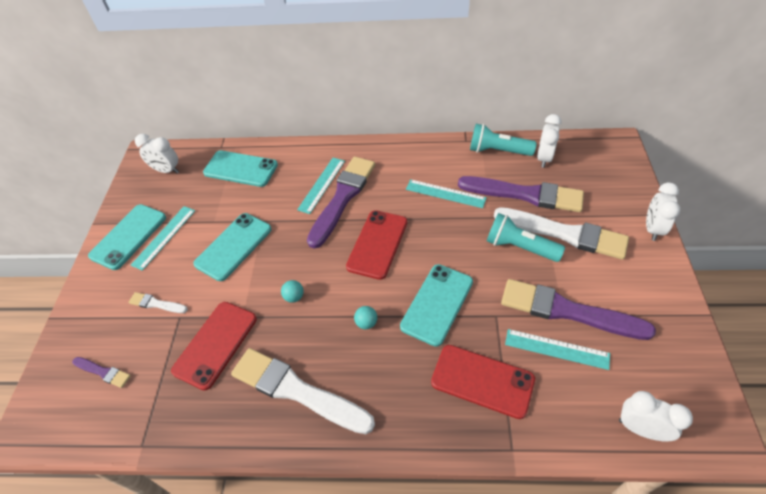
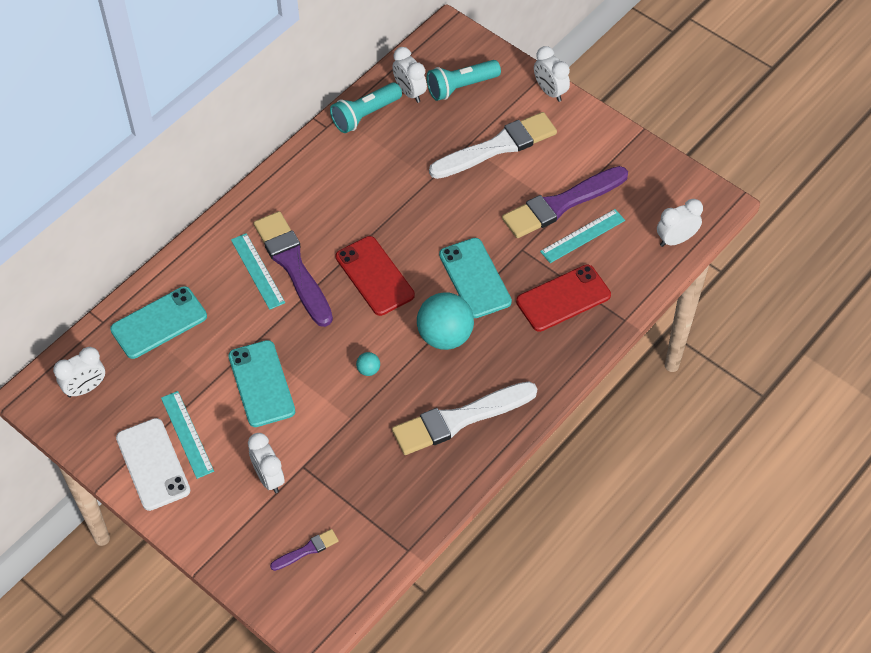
camera: 55 degrees left, 5 degrees up
(128, 236) = (153, 464): turquoise phone -> white phone
(156, 304) = (269, 477): white brush -> white clock
(215, 344) = (360, 453): red phone -> none
(366, 323) = (445, 336): turquoise ball -> turquoise ball, size x2.40
(445, 194) = (371, 189): turquoise ruler -> none
(520, 247) = (479, 185): turquoise flashlight -> turquoise flashlight (461, 87)
(525, 194) = (433, 138): purple brush -> none

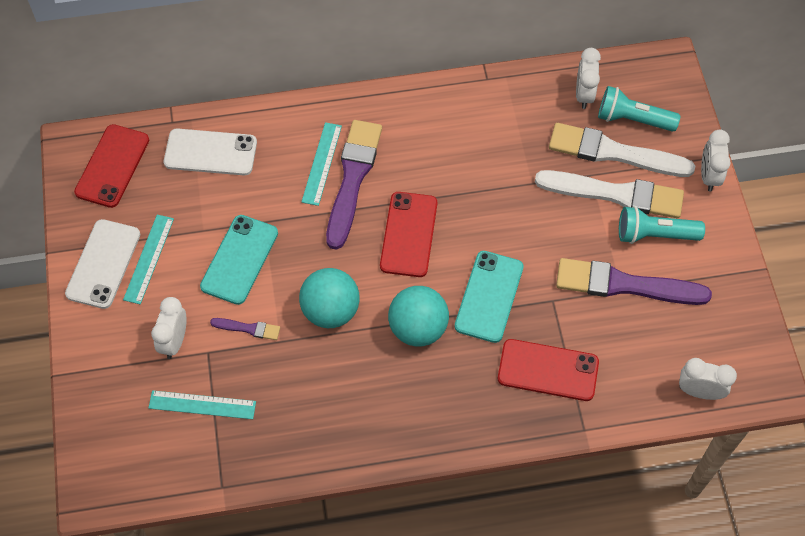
camera: 40 degrees right, 5 degrees up
(85, 388) = (112, 166): white clock -> red phone
(159, 323) = (210, 152): turquoise phone -> white phone
(307, 550) = (147, 424): purple brush -> purple brush (248, 328)
(365, 115) = (528, 90): turquoise flashlight -> turquoise flashlight (655, 234)
(368, 370) = (330, 311): turquoise ball -> turquoise ball, size x2.40
(459, 419) = (363, 409): white brush -> white brush (614, 152)
(583, 236) = (617, 327): turquoise ruler -> turquoise ruler (202, 405)

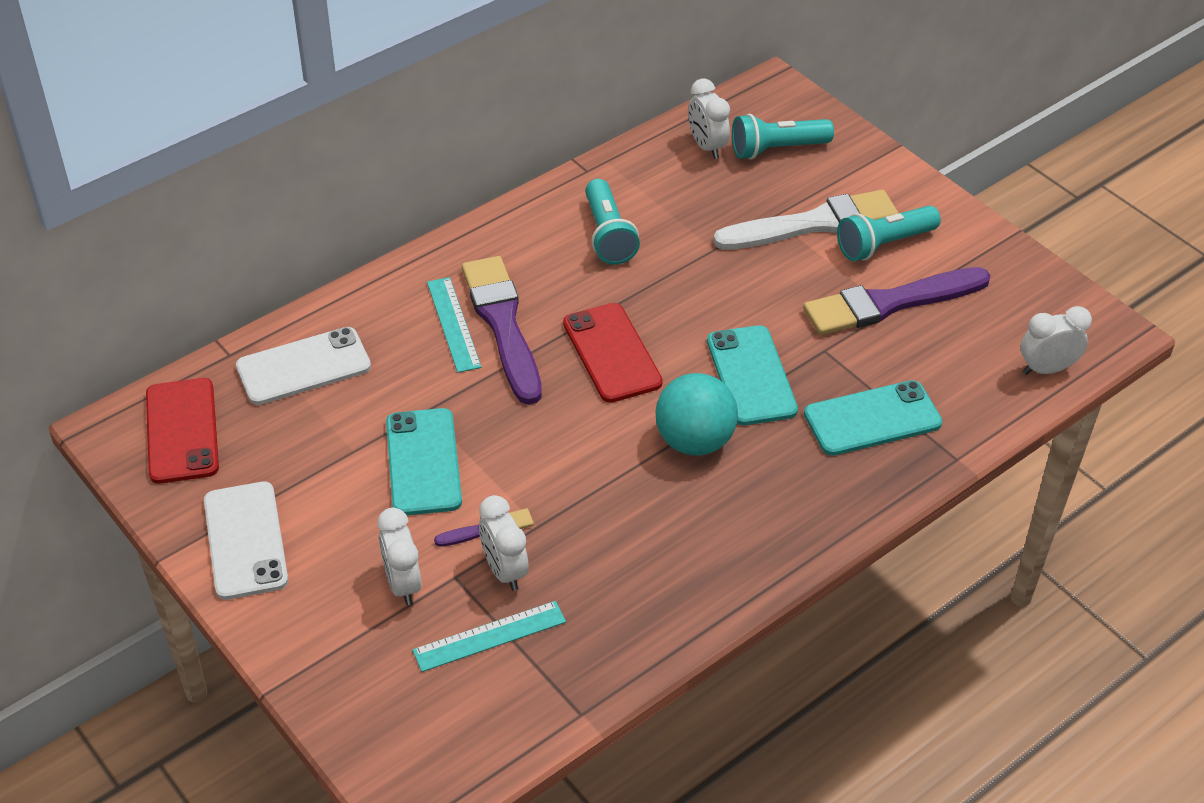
camera: 30 degrees left, 15 degrees down
(148, 259) = (303, 510): turquoise ruler -> none
(330, 311) = (577, 467): turquoise ball -> none
(467, 139) = (608, 235): none -> turquoise flashlight
(548, 370) = (872, 419): red phone -> turquoise phone
(614, 152) = (781, 187): white brush -> none
(709, 176) = (897, 170): white clock -> white clock (504, 570)

